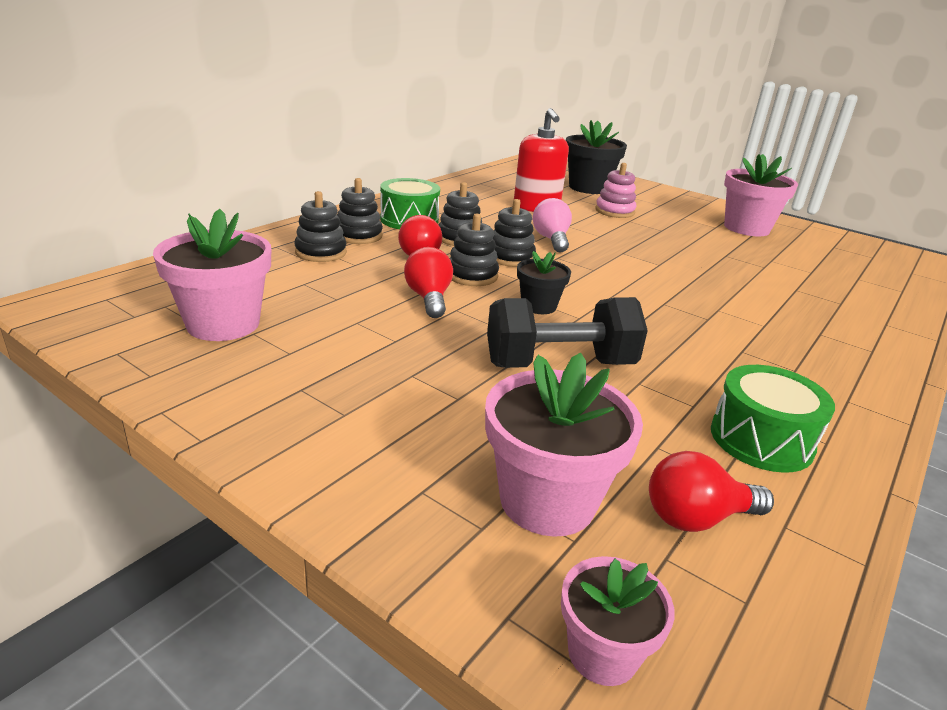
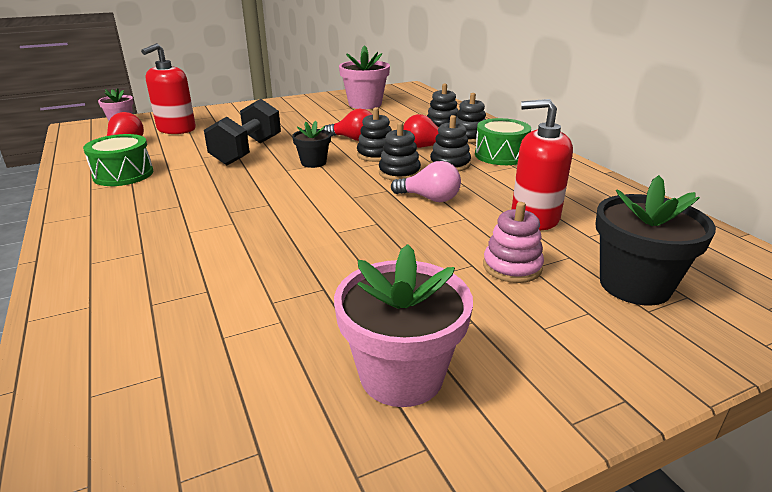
camera: 120 degrees right, 0 degrees up
(547, 501) = (176, 129): pink flower pot -> red soap dispenser

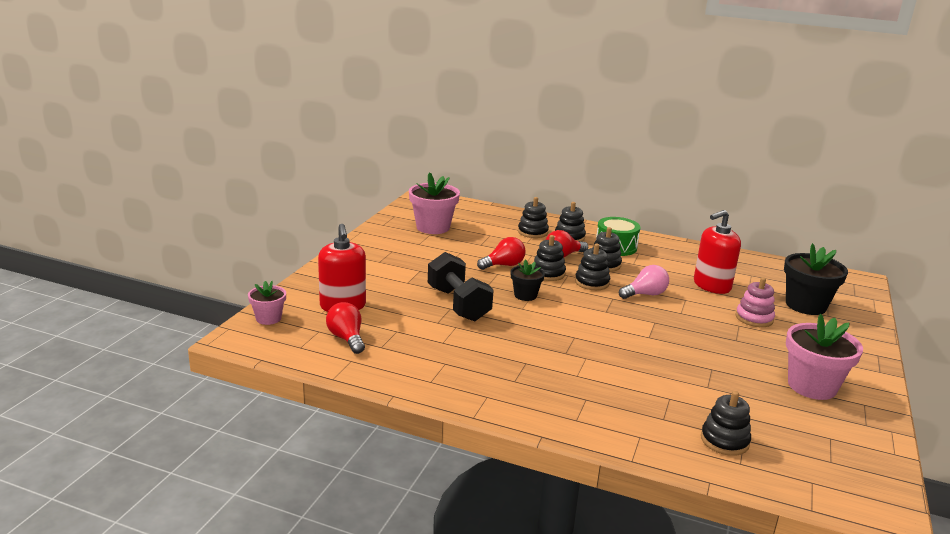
camera: 45 degrees left, 5 degrees down
(123, 174) = (421, 360): green drum -> none
(140, 362) = (724, 441): none -> black stacking toy

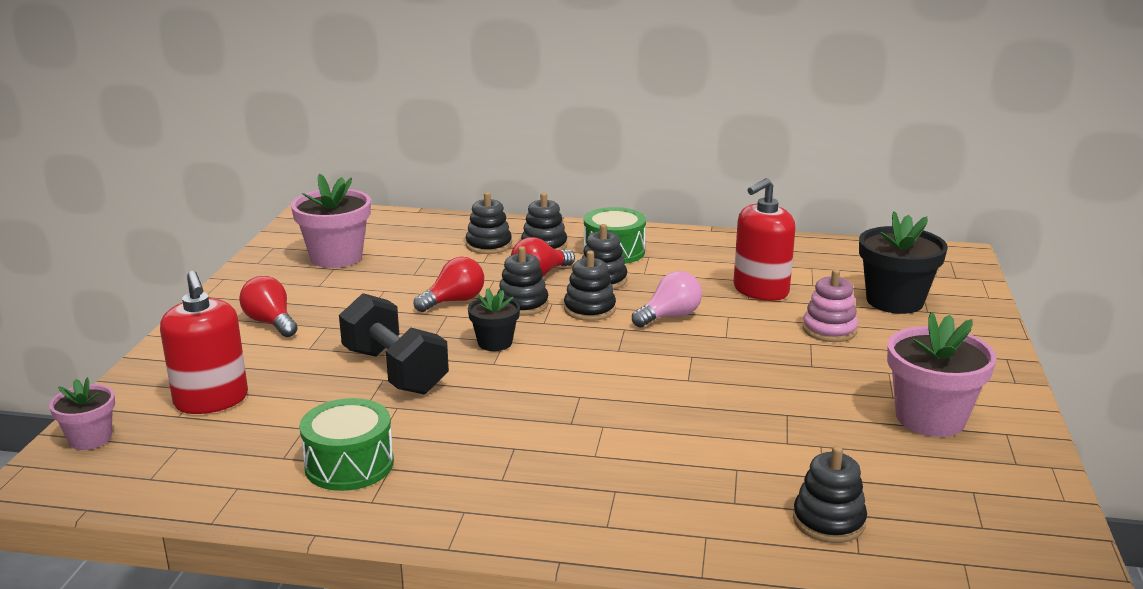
camera: 10 degrees left, 0 degrees up
(347, 338) = (225, 452): red light bulb -> red light bulb (271, 322)
(420, 357) = (349, 464): none -> green drum

